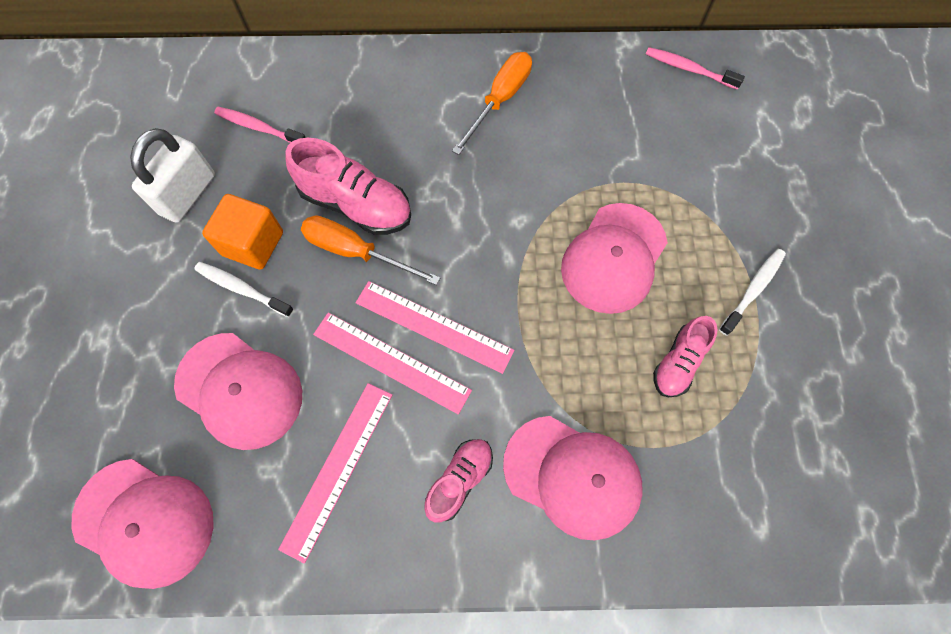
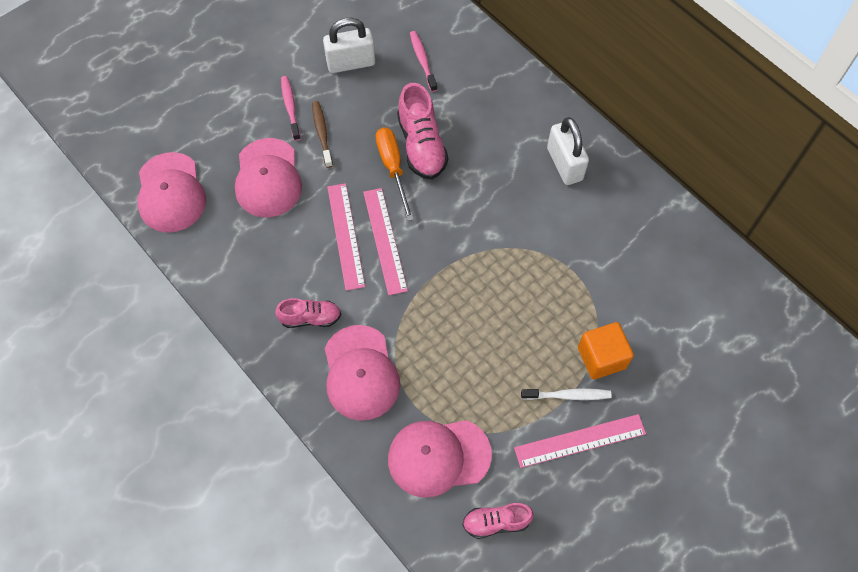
camera: 50 degrees right, 5 degrees down
(242, 289) = (322, 133): white toothbrush -> brown toothbrush
(253, 243) = (351, 116): orange cube -> orange cube (601, 358)
(338, 469) = (267, 256): pink ruler -> pink ruler (580, 441)
(500, 100) = (564, 164): orange screwdriver -> white padlock
(614, 258) = (515, 303): pink cap -> pink cap (438, 457)
(678, 362) = (479, 384): pink shoe -> pink shoe (496, 522)
(689, 69) = (701, 252): pink toothbrush -> pink toothbrush (290, 107)

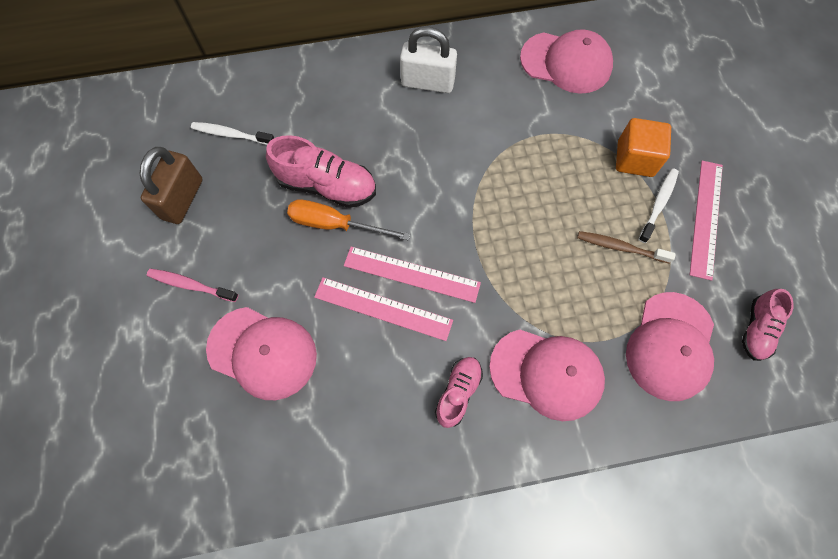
camera: 60 degrees left, 5 degrees up
(171, 193) = (206, 472): pink cap -> pink cap (566, 63)
(322, 133) = (246, 270): brown toothbrush -> brown toothbrush (620, 247)
(351, 63) = (182, 199): white padlock -> brown padlock
(422, 61) = (231, 134): pink toothbrush -> white toothbrush

